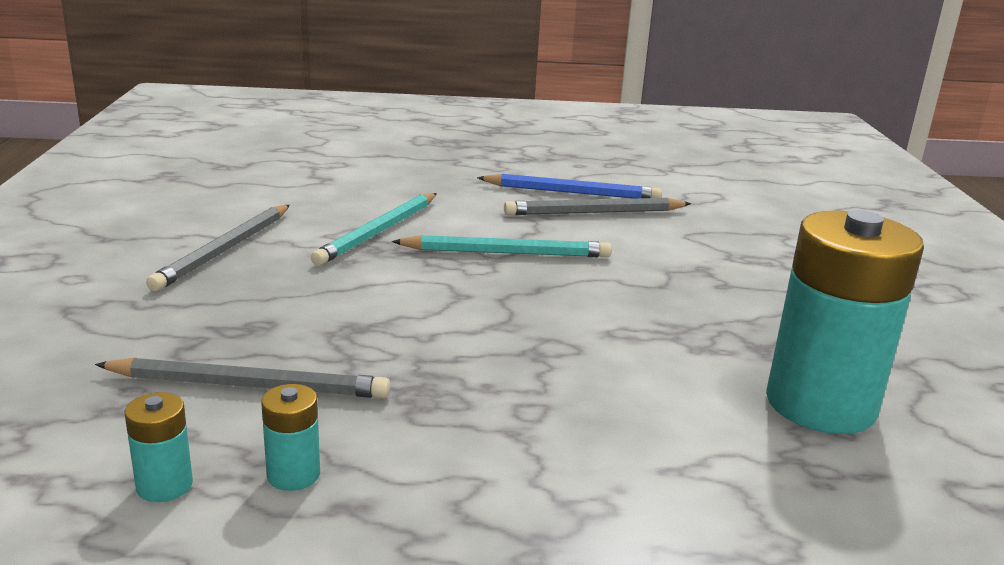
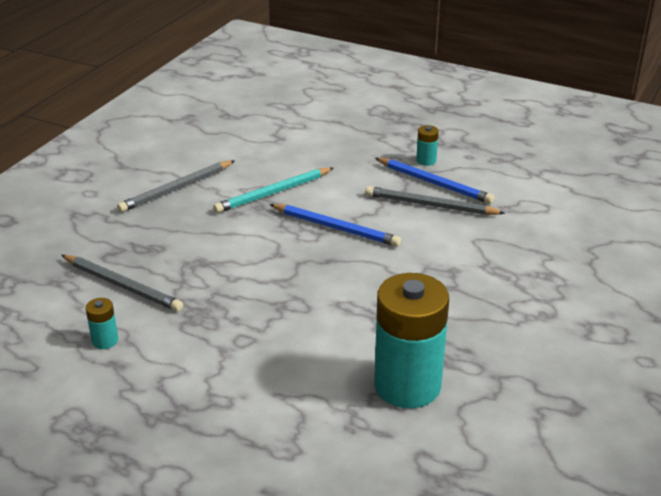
camera: 30 degrees right, 10 degrees up
(164, 485) = (51, 329): turquoise battery -> turquoise battery (426, 160)
(506, 253) = (336, 227): turquoise pencil -> blue pencil

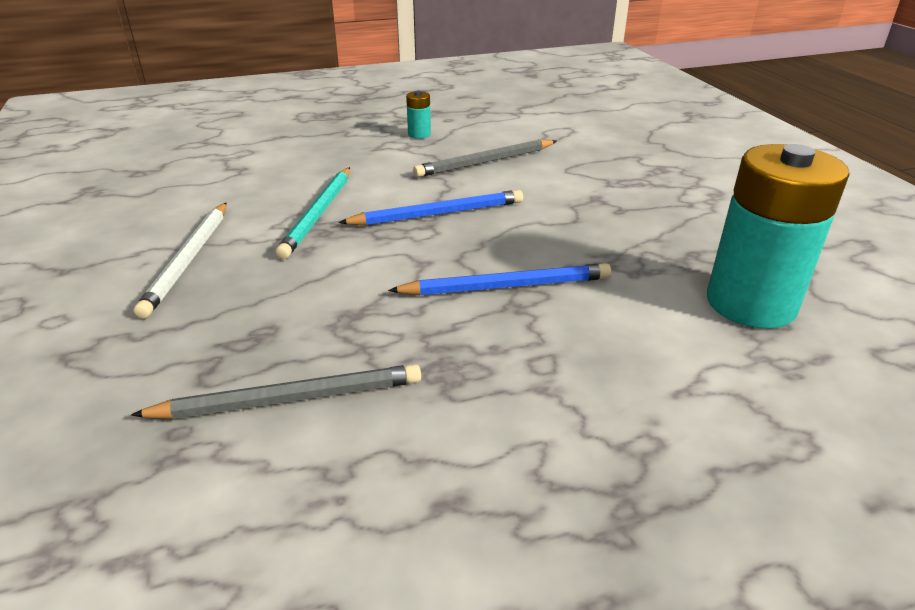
camera: 45 degrees left, 0 degrees up
(105, 341) = (382, 484): turquoise battery -> none
(177, 189) = (189, 260): grey pencil -> white pencil
(434, 183) = (457, 146): blue pencil -> blue pencil (506, 286)

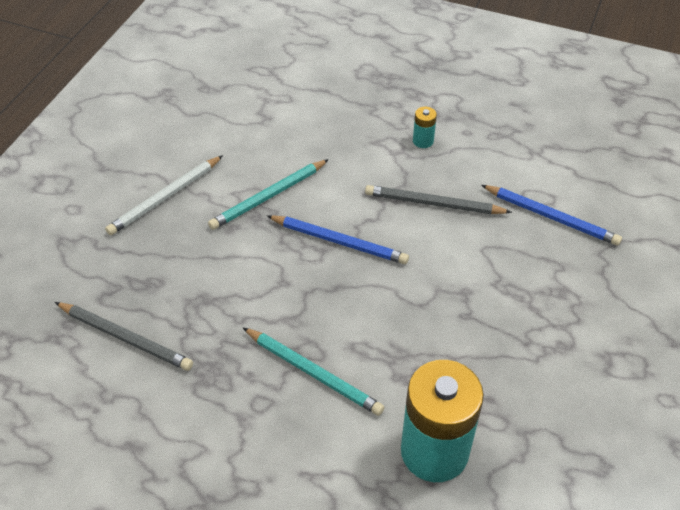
camera: 40 degrees right, 15 degrees up
(506, 286) = (307, 334): blue pencil -> blue pencil (551, 217)
(557, 310) = (313, 372): none -> turquoise pencil

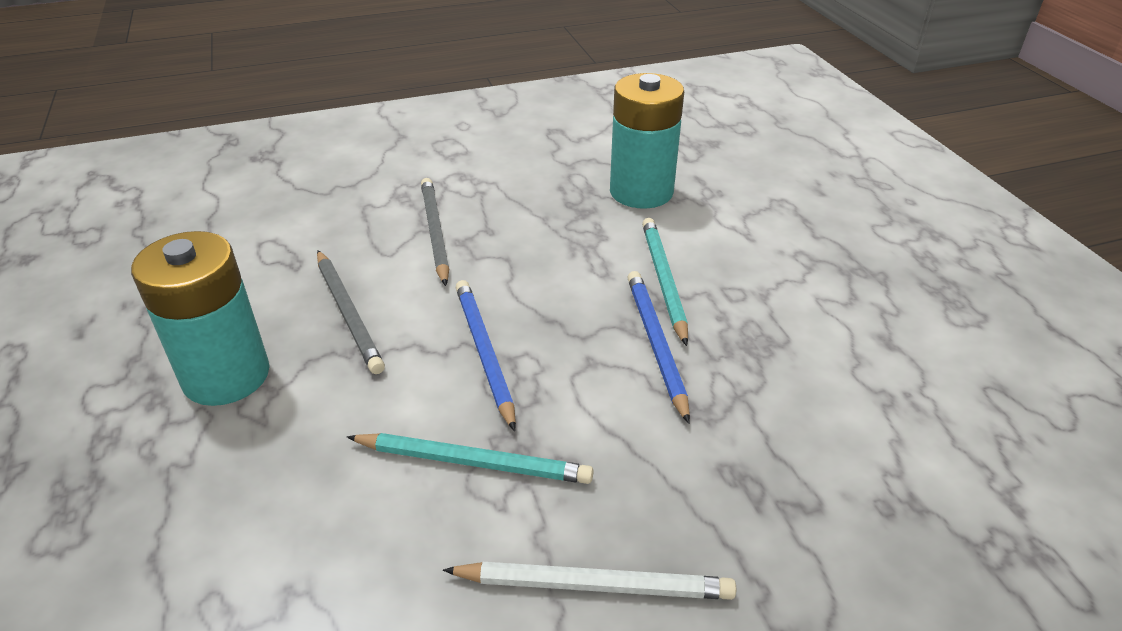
camera: 130 degrees left, 10 degrees down
(125, 337) = (820, 436): grey pencil -> grey pencil (434, 232)
(423, 141) = (226, 376): turquoise battery -> turquoise battery, size x2.44
(551, 217) = (297, 232): blue pencil -> blue pencil (655, 344)

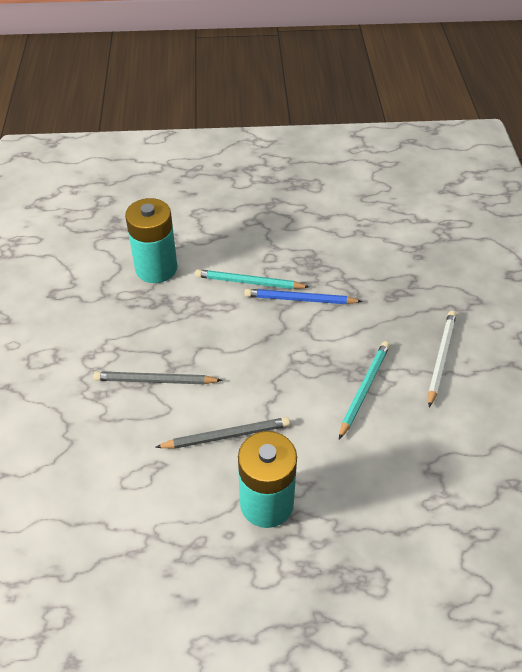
camera: 75 degrees left, 10 degrees up
(484, 353) = (285, 373): blue pencil -> none

